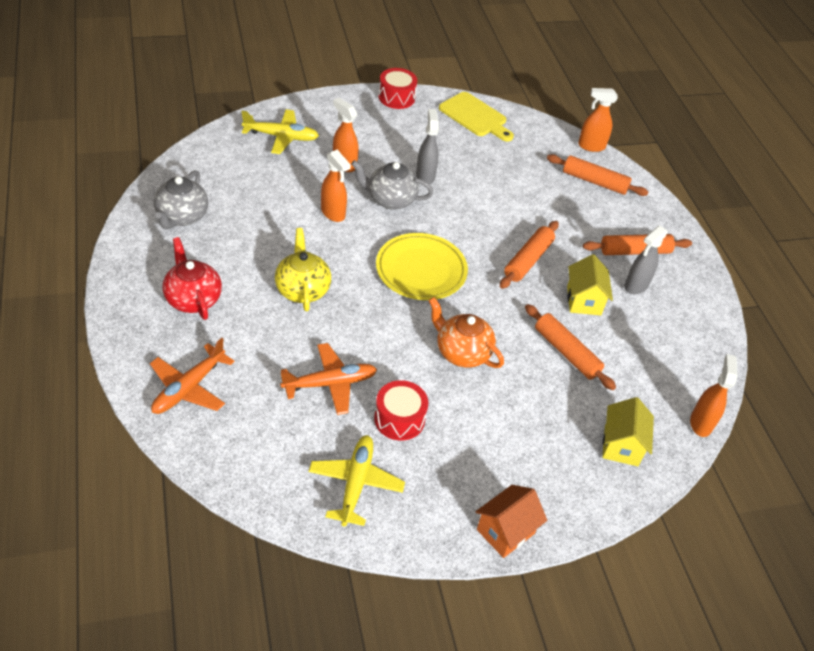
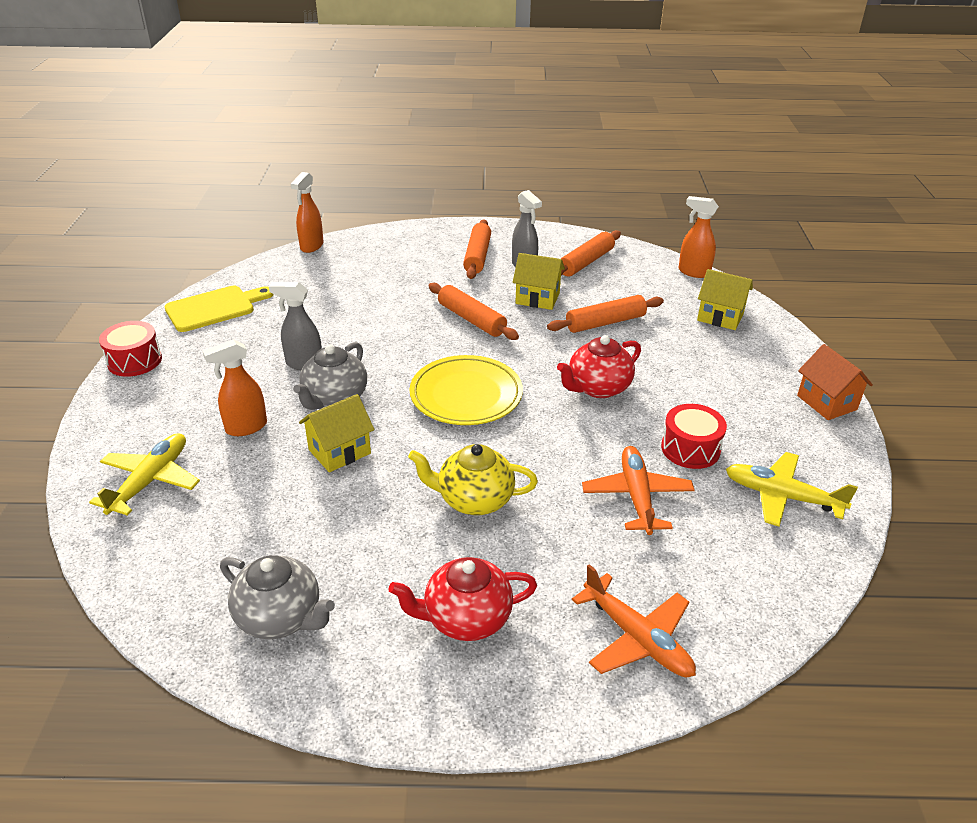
camera: 70 degrees left, 10 degrees down
(333, 213) = (339, 451): orange spray bottle -> yellow house
(462, 352) = (598, 388): orange teapot -> red teapot
(594, 182) = (368, 256): orange rolling pin -> orange rolling pin (586, 262)

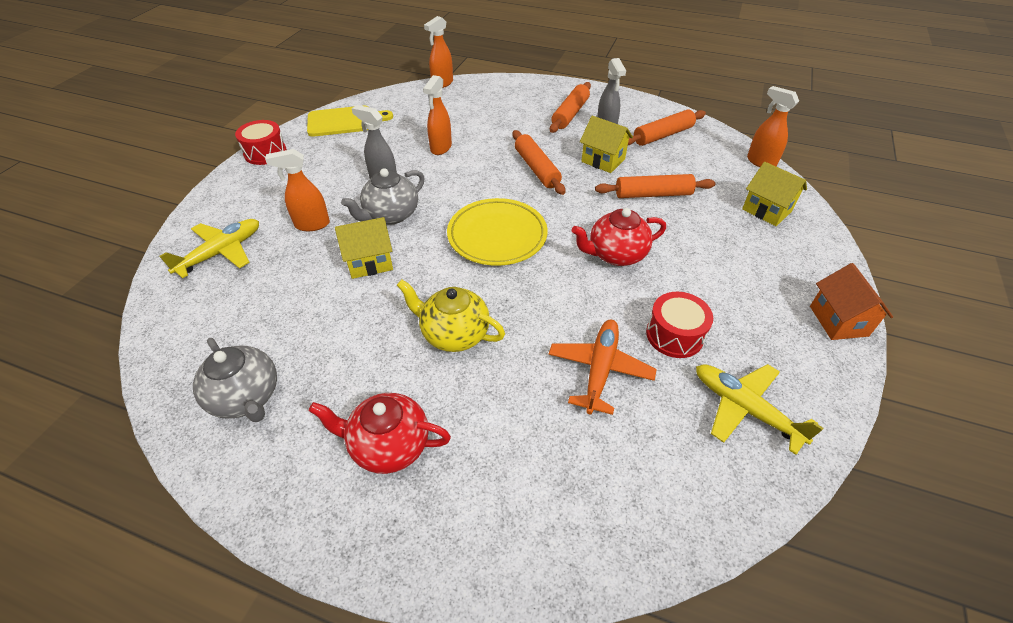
camera: 20 degrees right, 10 degrees up
(351, 317) = (441, 148): none -> orange spray bottle
(636, 638) = (529, 515): orange plane -> none

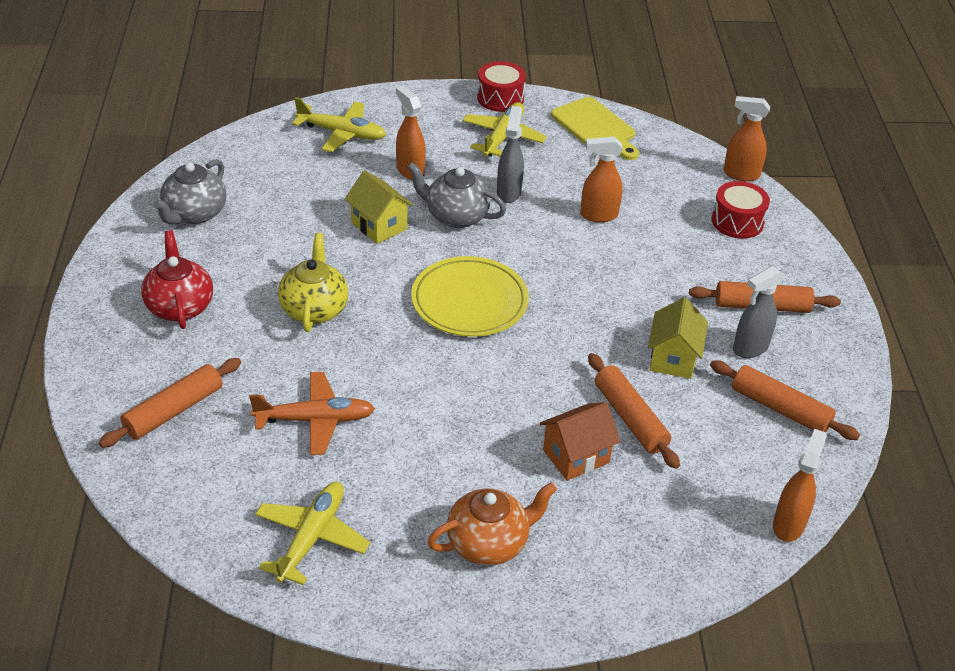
camera: 65 degrees right, 5 degrees down
(314, 165) = (503, 137): none -> yellow plane
(537, 168) = (613, 303): orange rolling pin -> orange rolling pin (174, 411)
(616, 254) = (492, 402): red teapot -> none
(674, 335) = (389, 470): red drum -> red drum (737, 221)
(763, 297) = (489, 543): none -> orange teapot
(766, 210) = (669, 538): yellow house -> none
(838, 321) = (483, 619): orange house -> orange house (576, 456)

